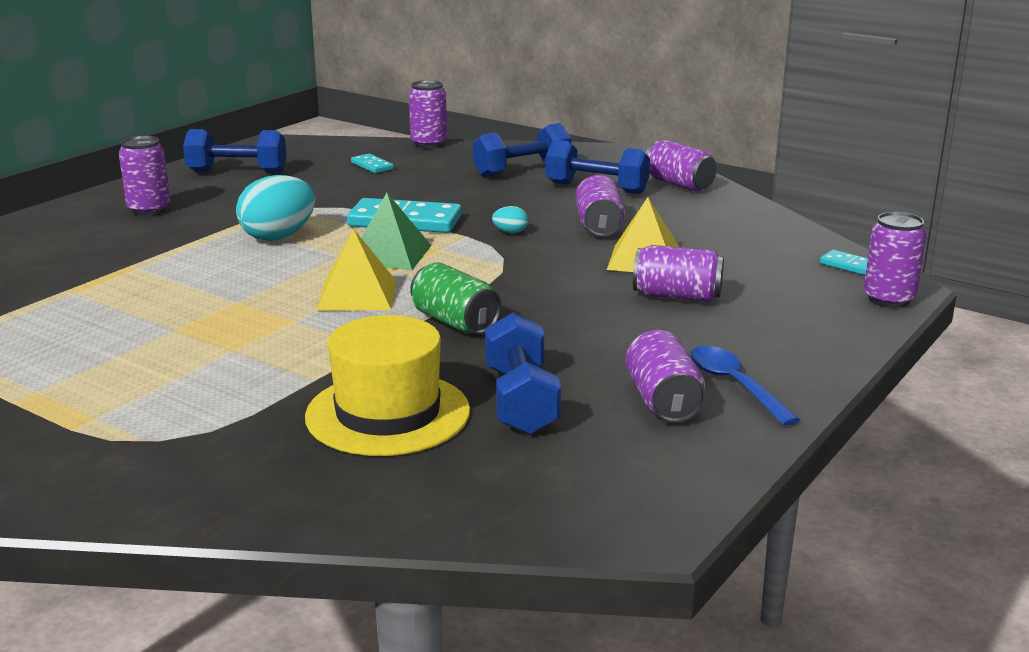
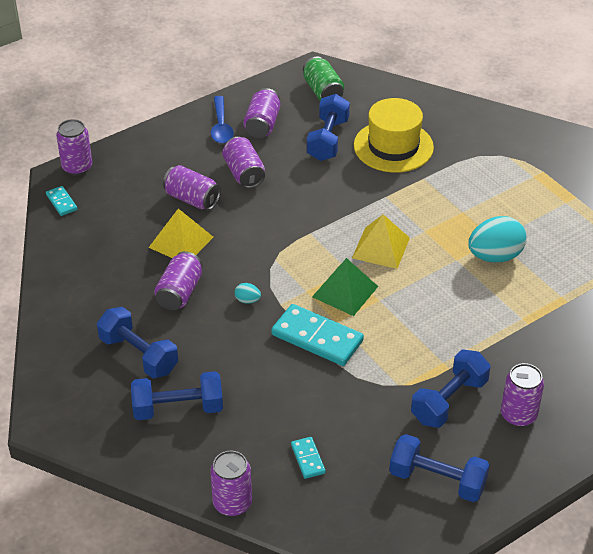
camera: 160 degrees left, 20 degrees up
(231, 207) = (449, 401): none -> blue dumbbell
(278, 236) = (418, 338): turquoise egg -> turquoise egg (495, 256)
(455, 322) = (333, 206): green can -> green can (323, 91)
(679, 184) = (68, 344): purple can -> purple can (244, 173)

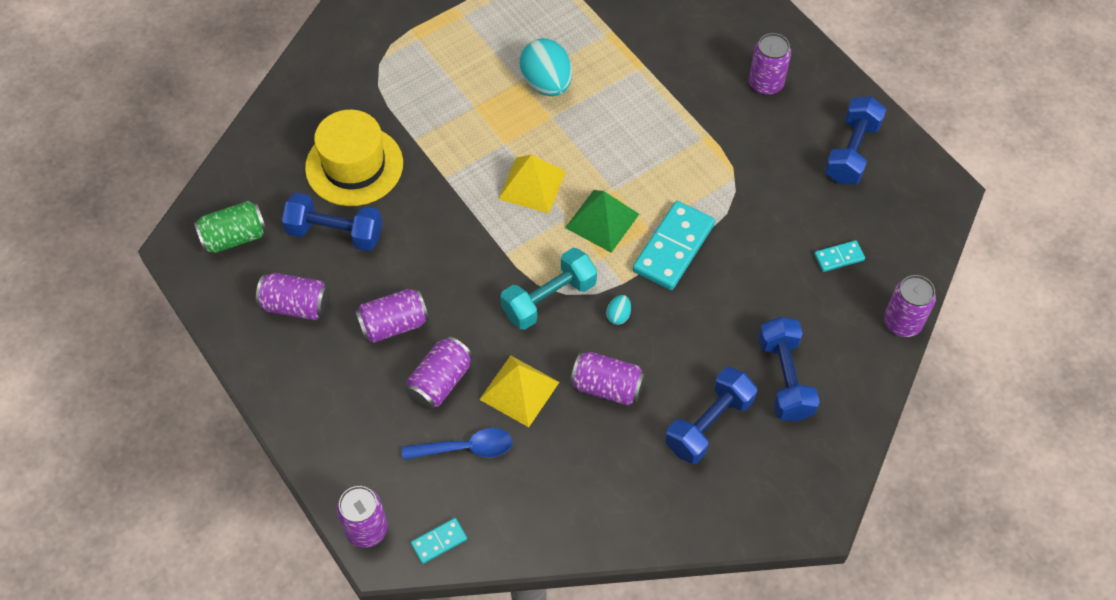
camera: 90 degrees left, 15 degrees up
(221, 126) = (295, 354): blue spoon -> blue spoon (466, 448)
(265, 258) = (549, 299): none -> turquoise dumbbell
(449, 401) = (752, 137): blue dumbbell -> none

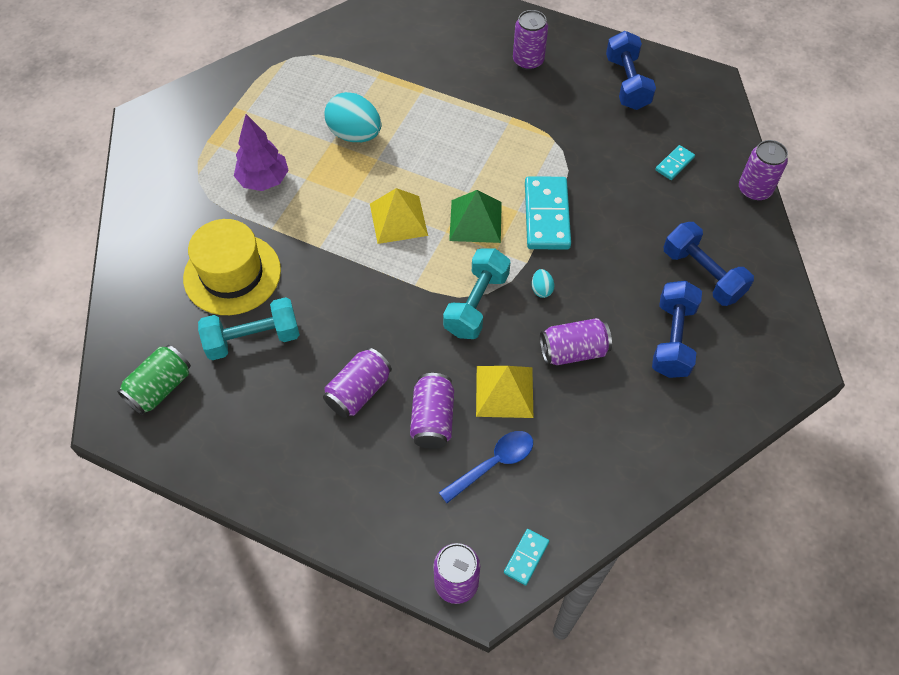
camera: 30 degrees left, 0 degrees up
(296, 306) = (259, 419): purple can -> none
(335, 233) = (253, 339): blue dumbbell -> turquoise dumbbell
(436, 91) = (264, 180): none -> purple tree

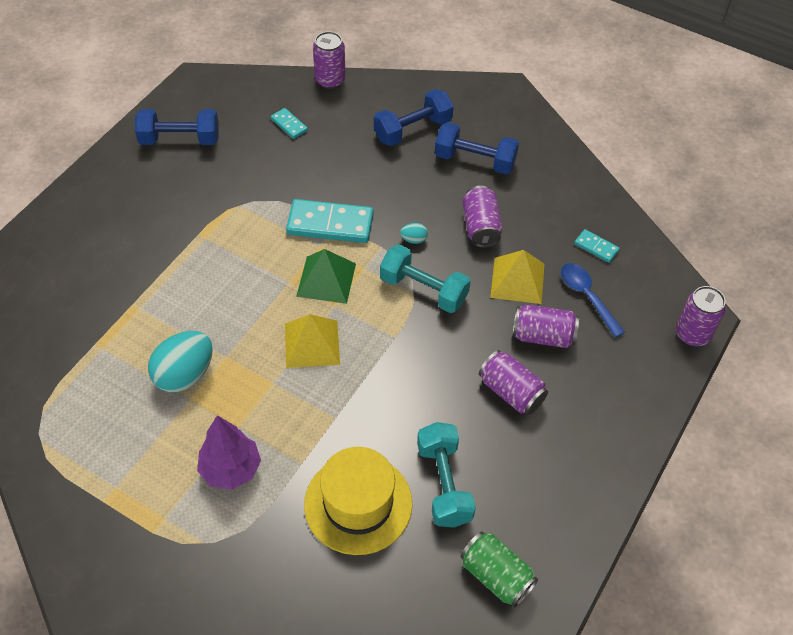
camera: 85 degrees left, 5 degrees down
(526, 557) = (668, 285): turquoise domino -> turquoise domino (596, 247)
(528, 61) = (124, 211): purple can -> none

